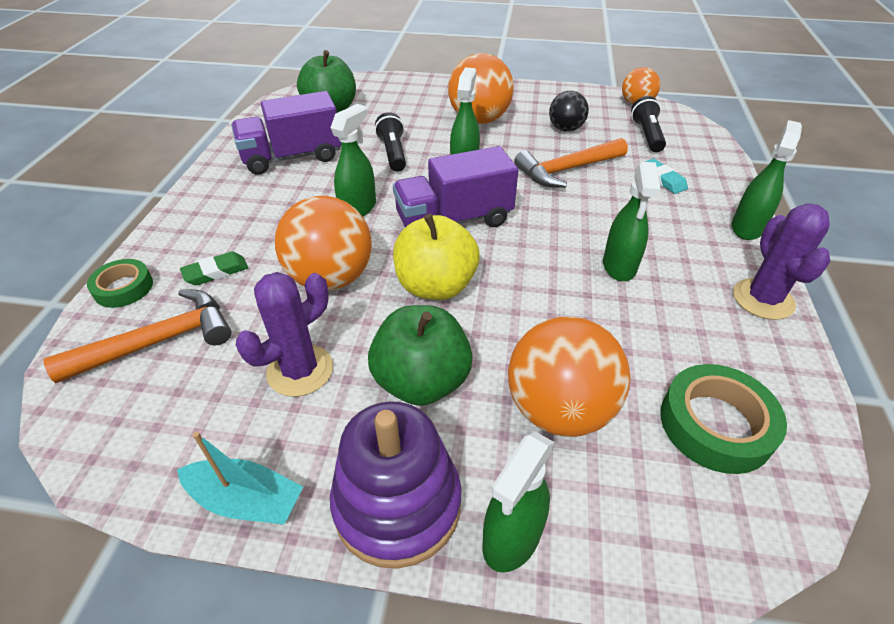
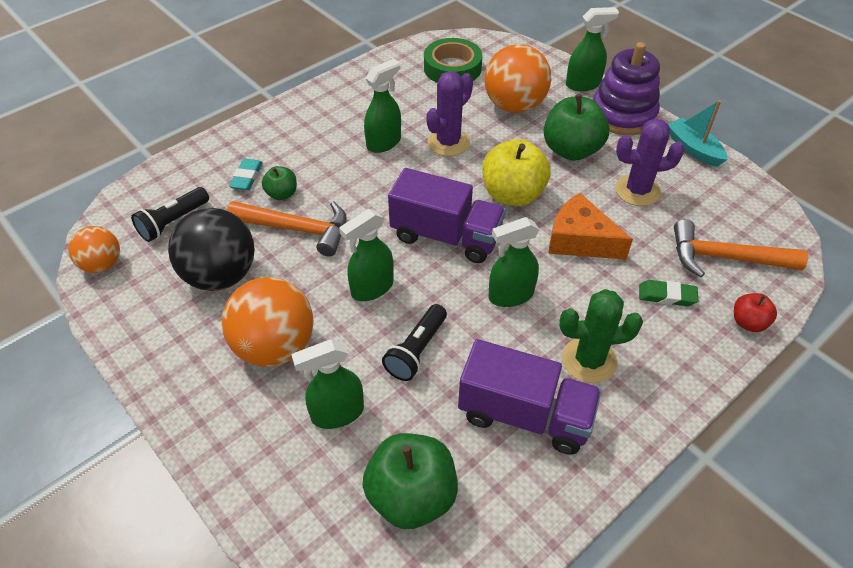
camera: 140 degrees left, 5 degrees up
(123, 288) = (748, 322): green tape -> red apple
(265, 199) = (589, 360): none -> green cactus
(331, 278) = (580, 240): orange ball -> orange cheese
(565, 129) = (220, 275): black ball -> black ball, size x1.71
(618, 183) = (282, 194): none -> green apple
(747, 227) = (267, 119): green spray bottle -> green spray bottle (337, 413)
(763, 299) = (340, 88): purple cactus -> purple cactus (448, 142)

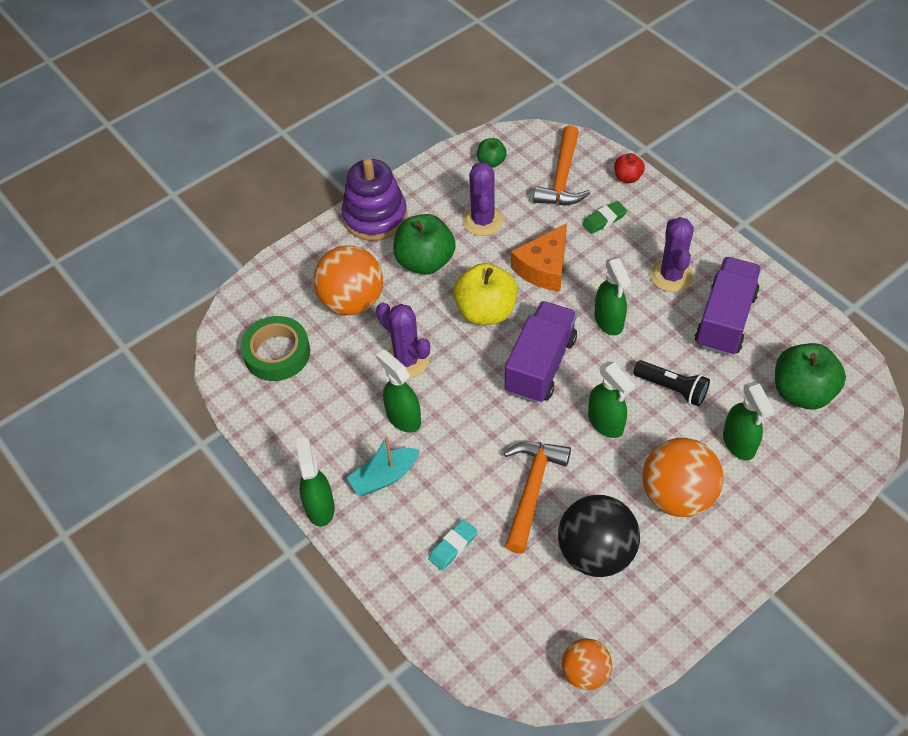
camera: 85 degrees left, 5 degrees up
(173, 222) = (522, 612): black flashlight -> none
(247, 177) = (453, 546): turquoise eraser -> turquoise eraser turned 60 degrees counterclockwise
(282, 194) = (480, 509): green apple -> green apple (491, 162)
(583, 84) = (322, 241): green spray bottle -> green spray bottle (319, 507)
(589, 360) = (671, 276): green cactus -> purple cactus
(667, 296) = (604, 220): green eraser -> green eraser turned 45 degrees clockwise
(693, 149) = (428, 174): turquoise boat -> turquoise boat (384, 477)

